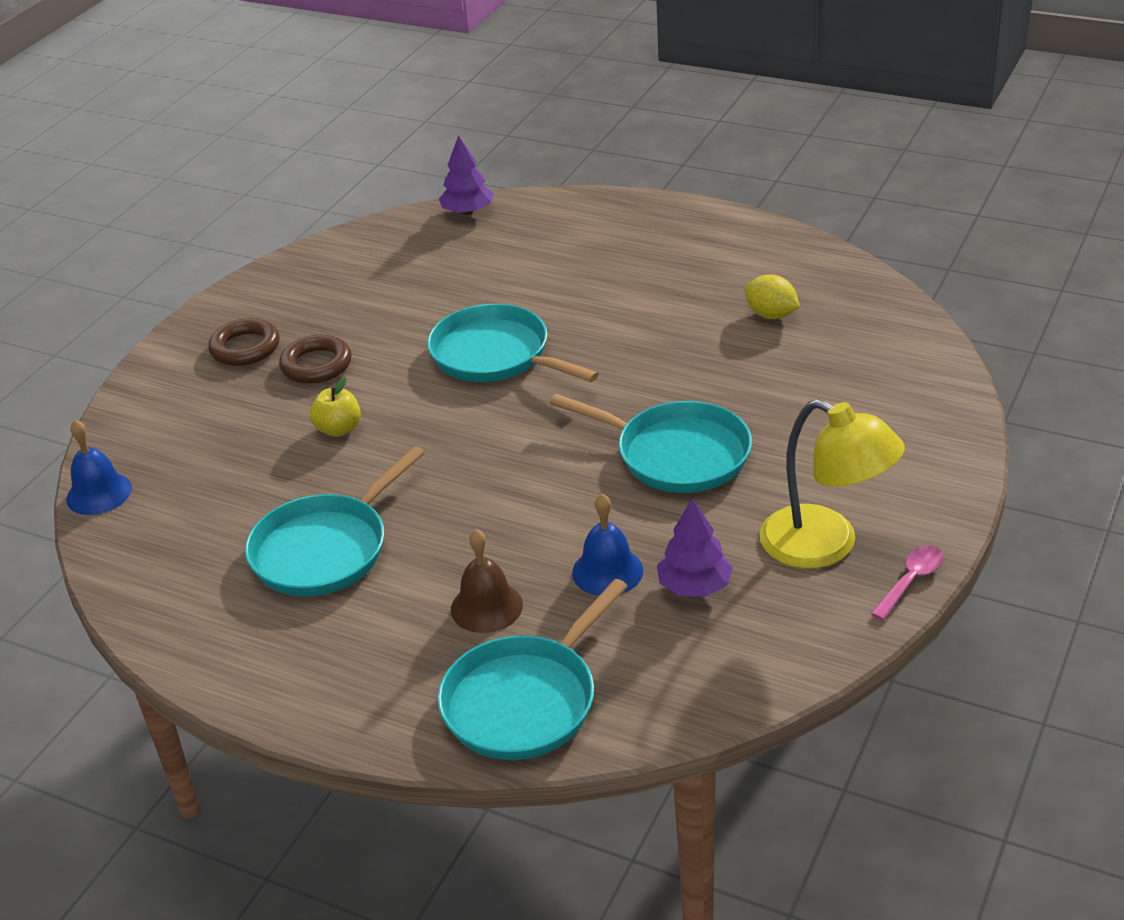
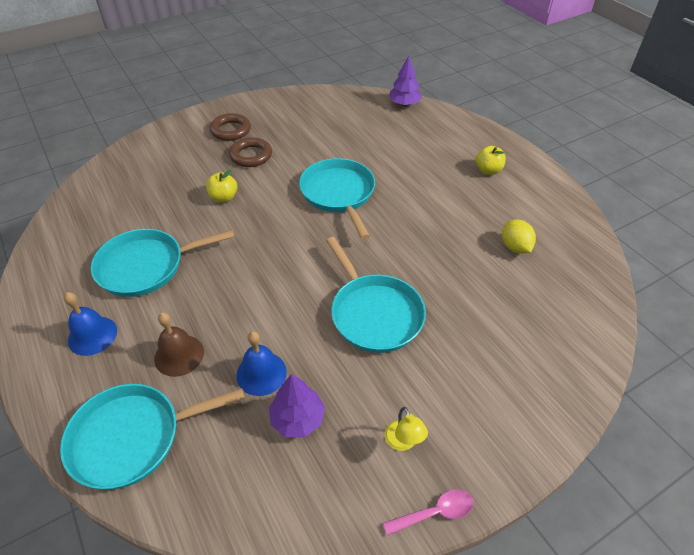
camera: 30 degrees right, 10 degrees up
(99, 493) = (94, 176): blue bell -> blue bell (92, 335)
(661, 246) = (488, 170): none -> yellow apple
(826, 546) = (403, 442): yellow lamp -> yellow lamp, size x0.44

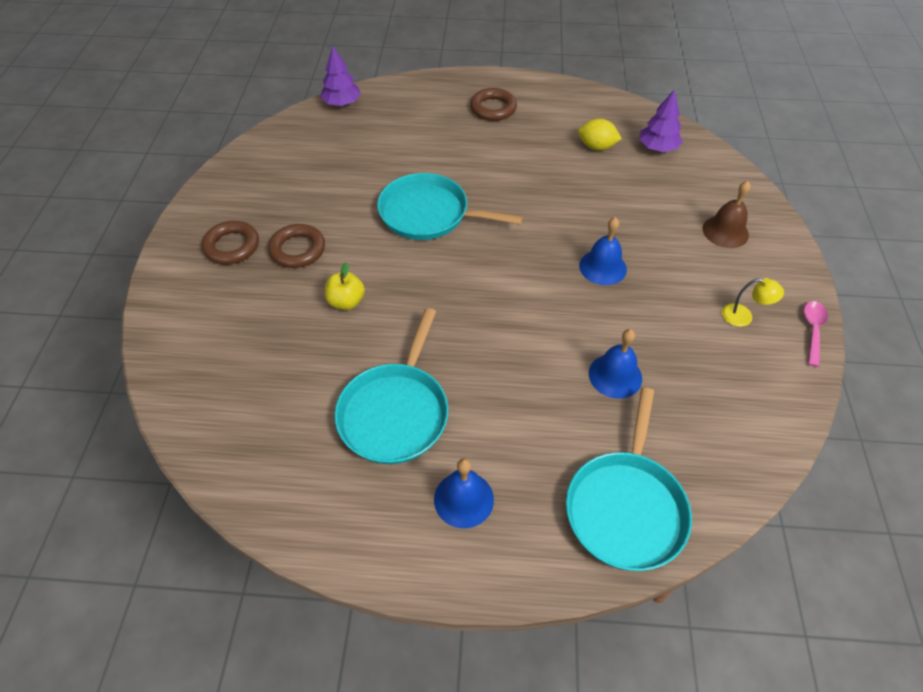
camera: 55 degrees left, 5 degrees up
(179, 355) = (548, 430): brown bell -> brown bell (725, 231)
(297, 419) = (681, 372): purple tree -> purple tree (657, 148)
(374, 314) = (602, 267): turquoise pan -> blue bell
(488, 170) = (493, 108): yellow apple -> brown ring

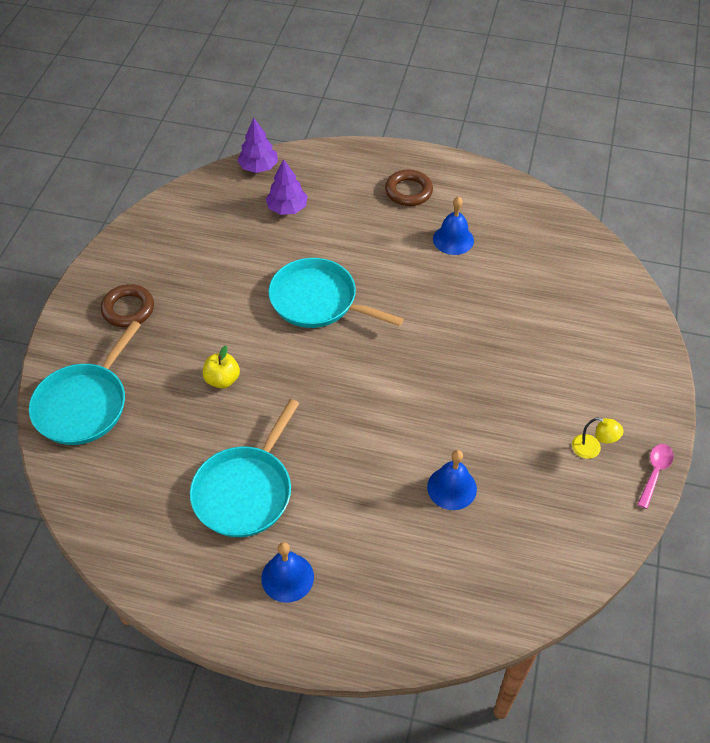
camera: 10 degrees right, 0 degrees up
(297, 249) = (188, 321): brown ring -> none
(596, 147) = (502, 249): yellow lemon -> none
(602, 267) = (471, 379): blue bell -> blue bell (453, 239)
(626, 507) = (426, 608): turquoise pan -> turquoise pan (84, 405)
(657, 148) = (564, 258): purple tree -> purple tree (287, 208)
(725, 231) = (604, 359): brown bell -> none

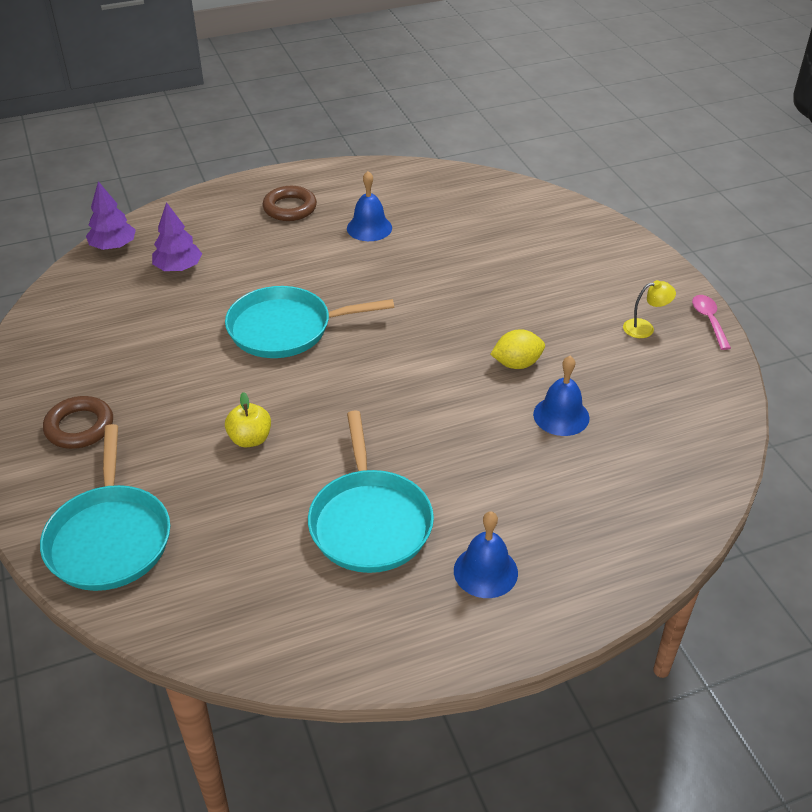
camera: 35 degrees left, 10 degrees down
(458, 424) = (517, 364): none -> yellow lemon

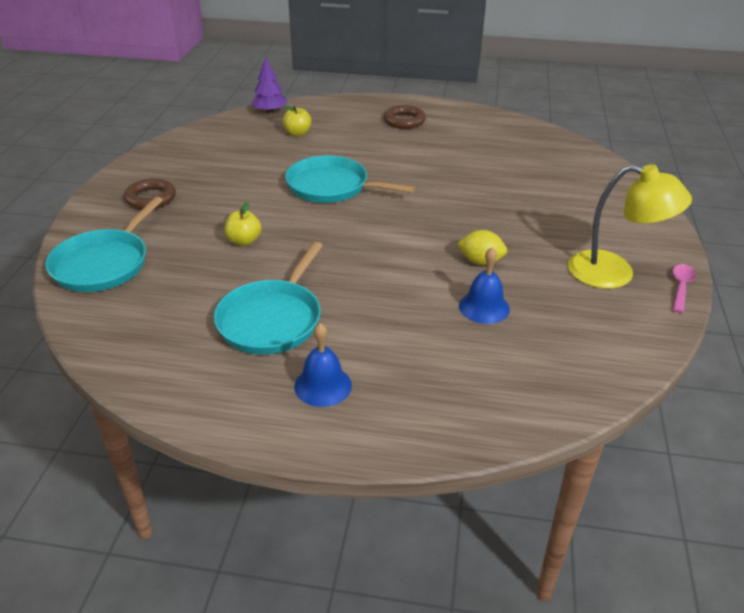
camera: 30 degrees right, 5 degrees down
(178, 268) = (297, 133): purple tree -> yellow apple
(369, 228) = (449, 146): blue bell -> none
(645, 328) = (614, 273): yellow lamp -> yellow lamp, size x2.25

